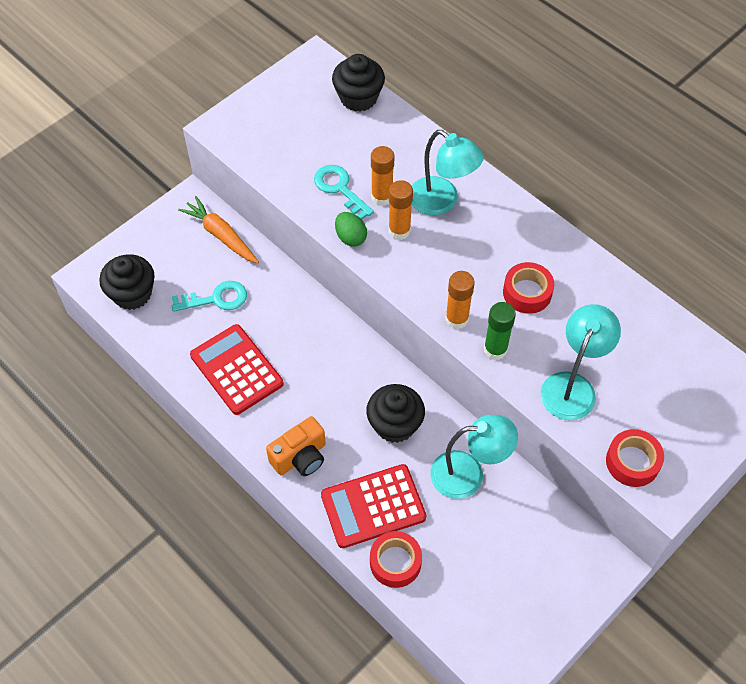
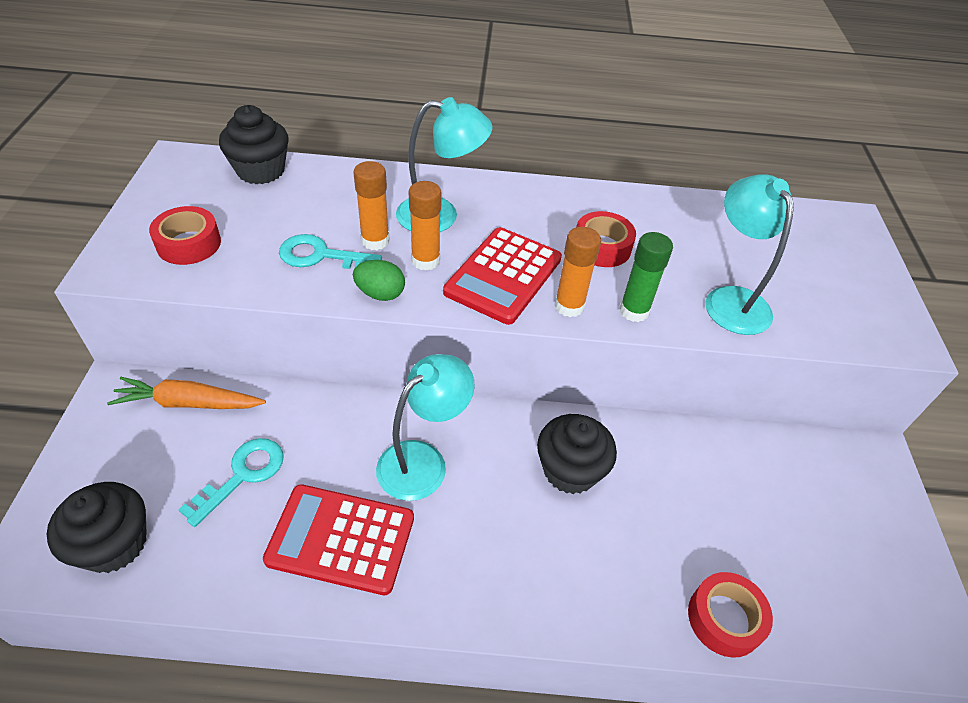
camera: 45 degrees left, 10 degrees down
(300, 457) = (511, 584): orange camera -> none
(373, 506) = (640, 575): red calculator -> red calculator (503, 276)
(468, 474) = (684, 466): turquoise lamp -> turquoise lamp (423, 461)
(632, 462) = (851, 330): red tape -> red tape (189, 244)

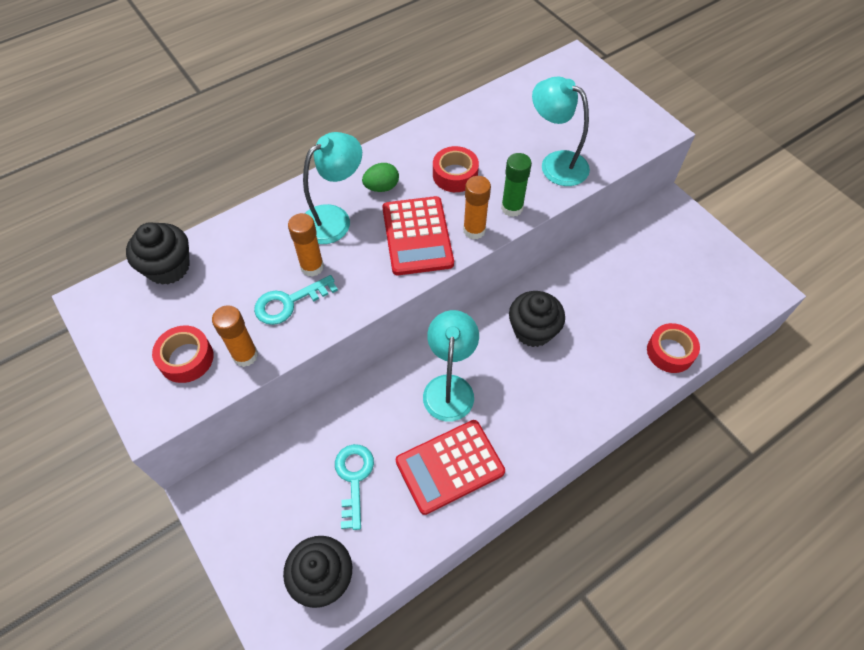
camera: 35 degrees left, 10 degrees up
(189, 403) = (268, 464): orange carrot -> none
(380, 294) = (356, 302): green egg -> green egg (381, 187)
(425, 260) = (359, 258): orange glue stick -> orange glue stick (245, 355)

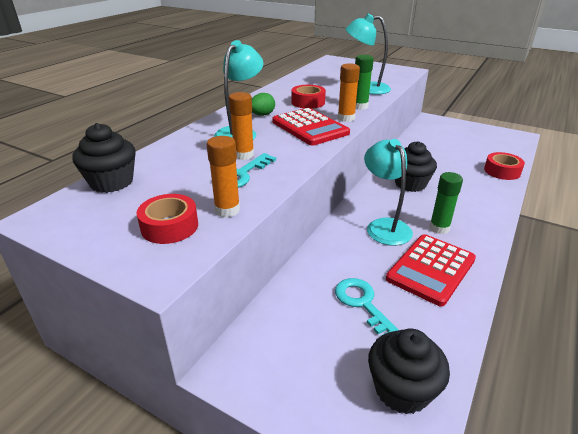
camera: 25 degrees left, 25 degrees down
(506, 415) = (439, 228): none -> green glue stick

